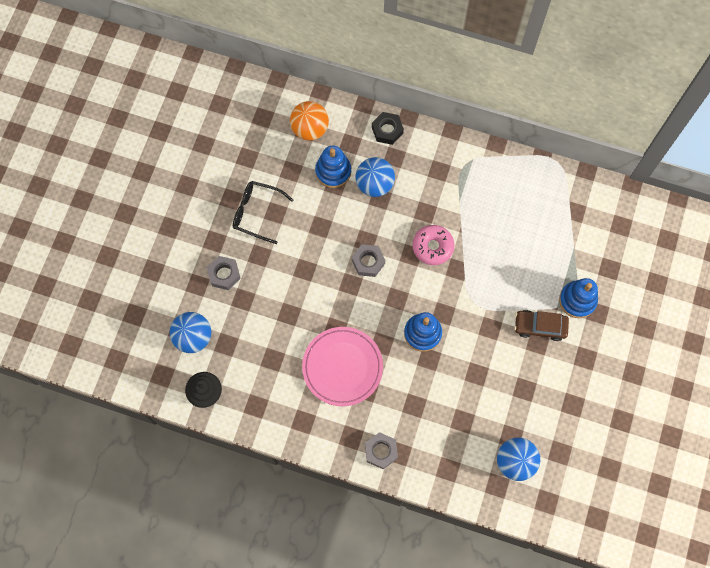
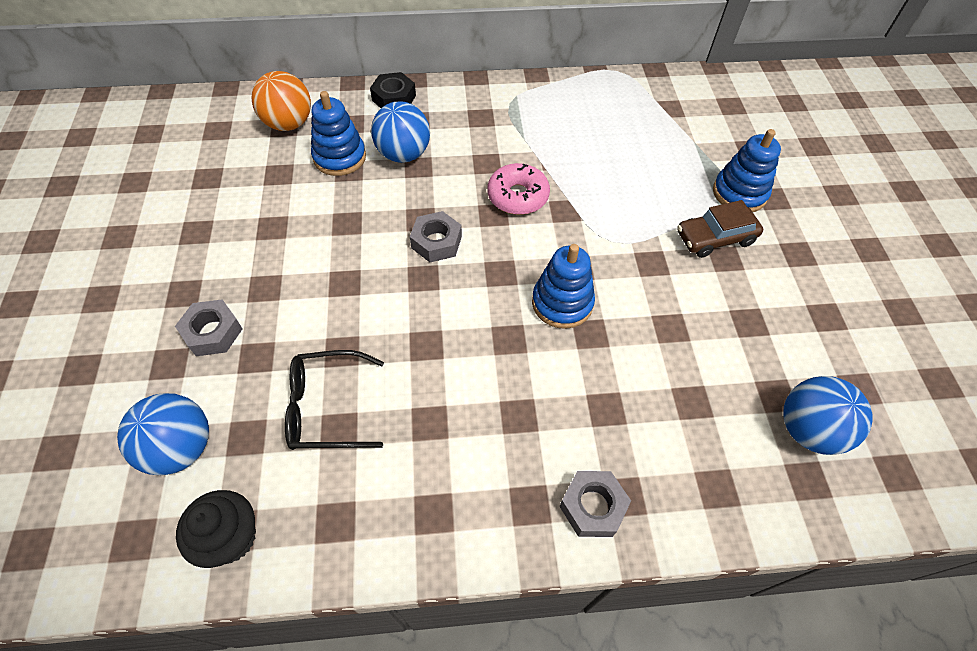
camera: 25 degrees left, 15 degrees down
(256, 213) = (242, 236): black glasses -> black glasses (326, 407)
(342, 367) = (463, 396): pink plate -> none

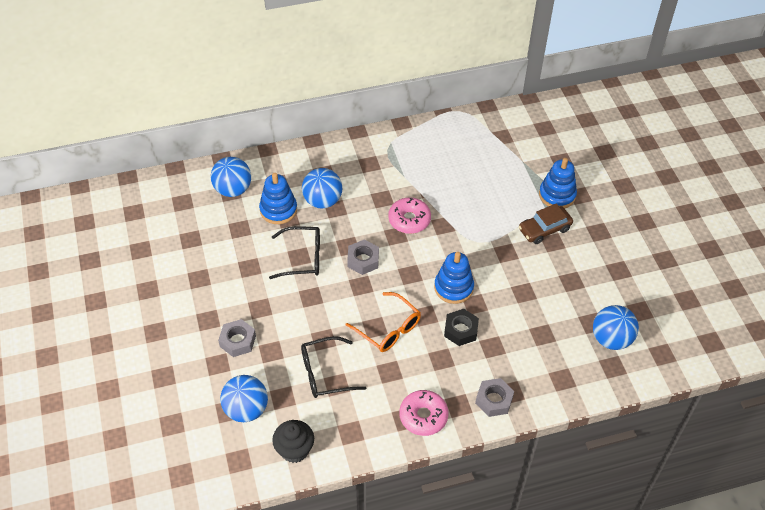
camera: 10 degrees left, 5 degrees down
(289, 124) = (233, 189): orange ball -> blue ball
(351, 225) = (303, 258): none -> black glasses
(394, 98) = (302, 157): black nut -> black nut (461, 330)
(446, 351) = (388, 329): none -> orange glasses
(465, 515) = (423, 416): none -> pink donut

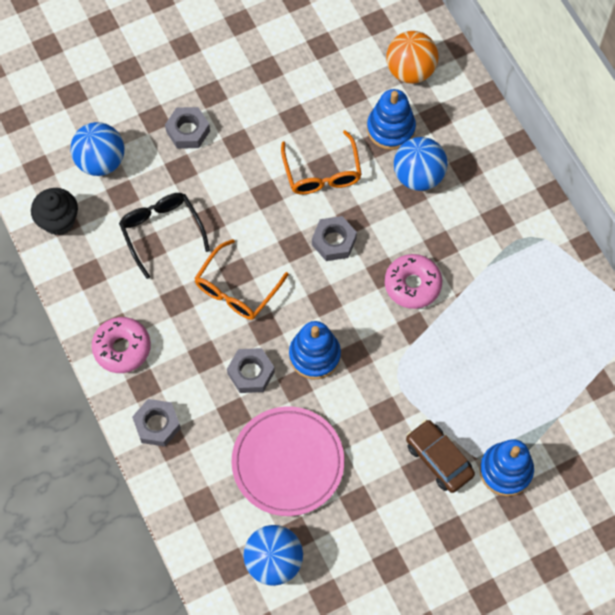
camera: 80 degrees right, 15 degrees up
(233, 189) = (410, 70): blue ball -> orange ball
(303, 258) = (322, 173): black glasses -> orange glasses
(461, 330) = (251, 373): black nut -> grey nut
(536, 318) = (288, 462): none -> pink plate

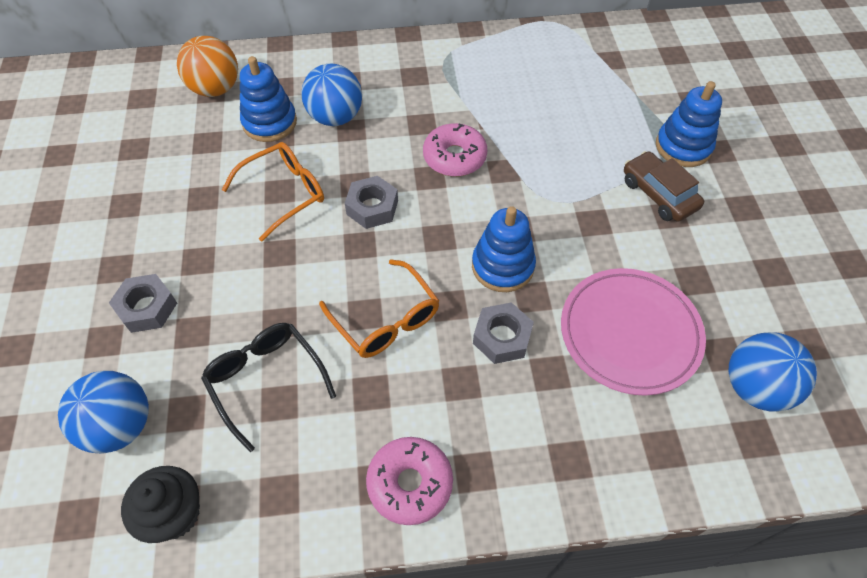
camera: 70 degrees left, 10 degrees down
(157, 425) = (538, 471): grey nut -> none
(161, 231) = (266, 380): black glasses -> black glasses turned 60 degrees clockwise
(322, 173) = (284, 193): orange glasses -> orange glasses turned 45 degrees counterclockwise
(438, 459) = (658, 194): brown car -> brown car turned 75 degrees clockwise

